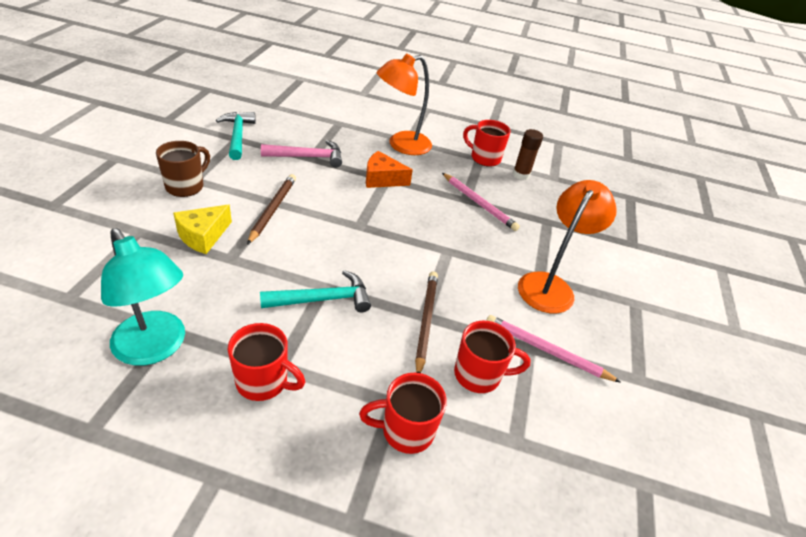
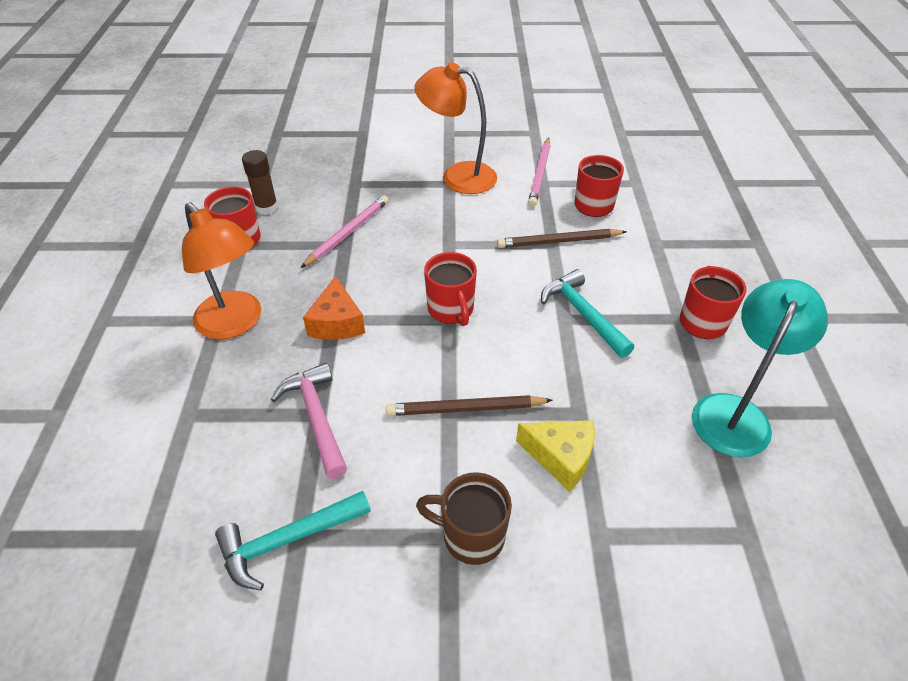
camera: 100 degrees left, 5 degrees up
(406, 430) = (673, 232): red mug -> red mug (451, 310)

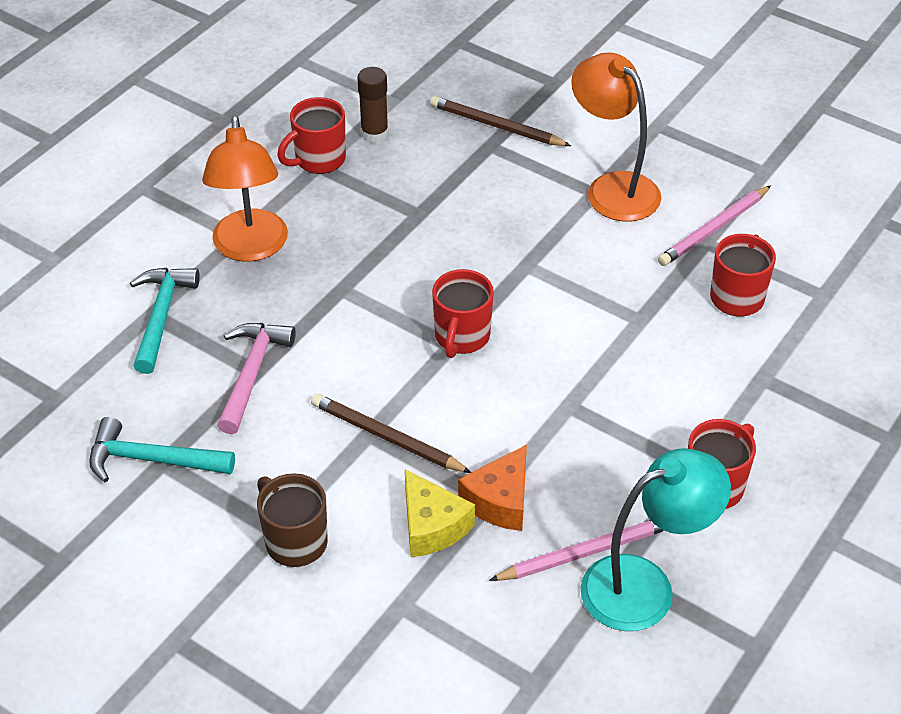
camera: 35 degrees right, 0 degrees up
(337, 322) = (342, 294): orange cheese -> orange cheese (500, 501)
(348, 233) = (432, 202): pink pencil -> pink pencil (584, 553)
(559, 241) = (650, 320): brown pencil -> brown pencil (497, 126)
(582, 314) = (592, 410): turquoise hammer -> turquoise hammer (161, 316)

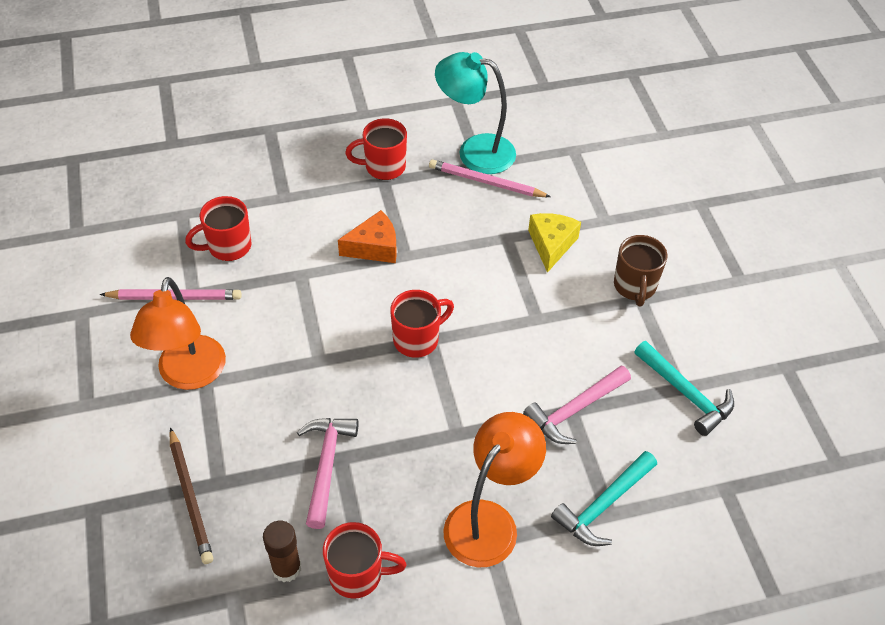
camera: 140 degrees left, 5 degrees up
(387, 437) = (528, 308): brown pencil -> none
(423, 203) = (326, 465): none -> pink hammer
(500, 501) = (501, 233): orange cheese -> orange cheese (374, 247)

